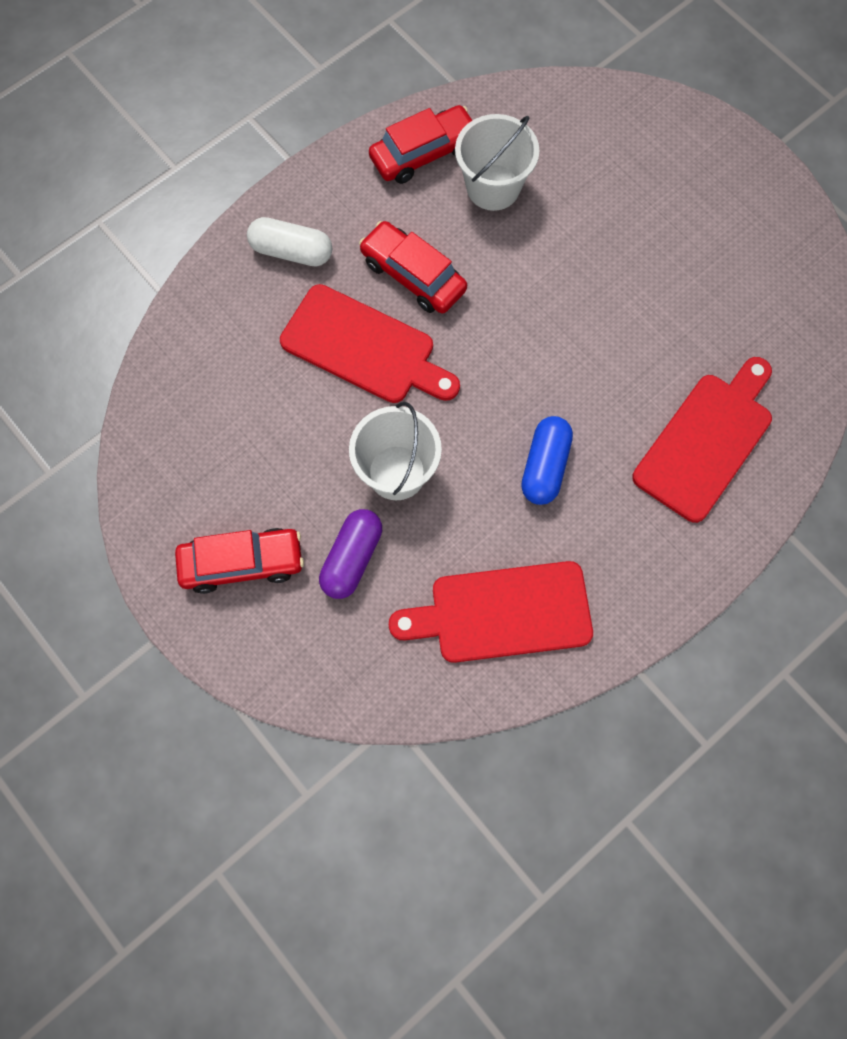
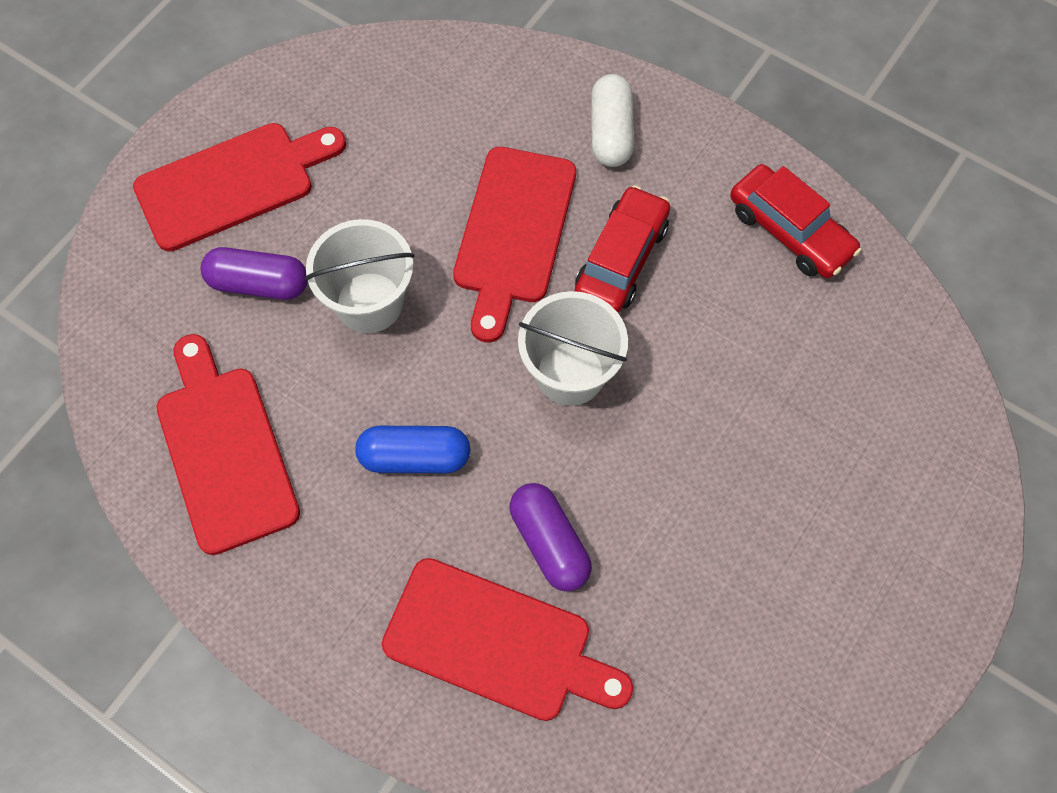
camera: 75 degrees right, 5 degrees down
(242, 563) = (233, 184): red car -> red cutting board
(493, 187) = (771, 316): white bucket -> white bucket (570, 373)
(637, 386) = (549, 542): none -> purple capsule

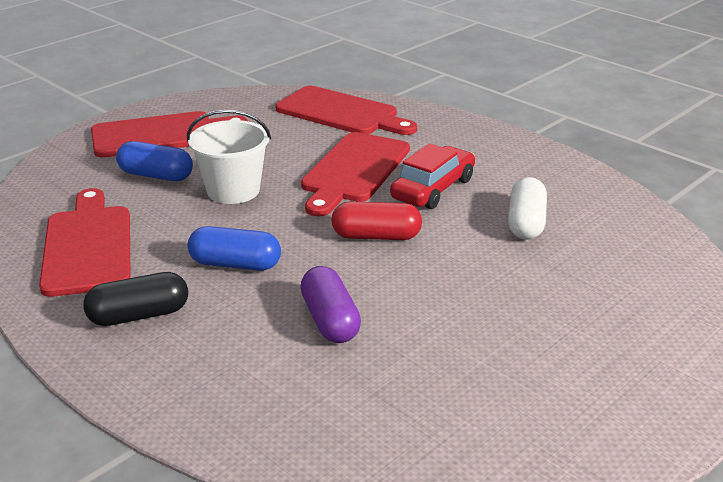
camera: 10 degrees right, 35 degrees down
(259, 284) = (156, 175): purple capsule -> blue capsule
(331, 571) = (139, 315): none -> black capsule
(497, 643) = (263, 372): red cutting board -> red cutting board (341, 113)
(570, 373) = (376, 236): white bucket -> red capsule
(611, 132) = (440, 136): white capsule -> white capsule (526, 223)
(790, 231) = (570, 188): red car -> none

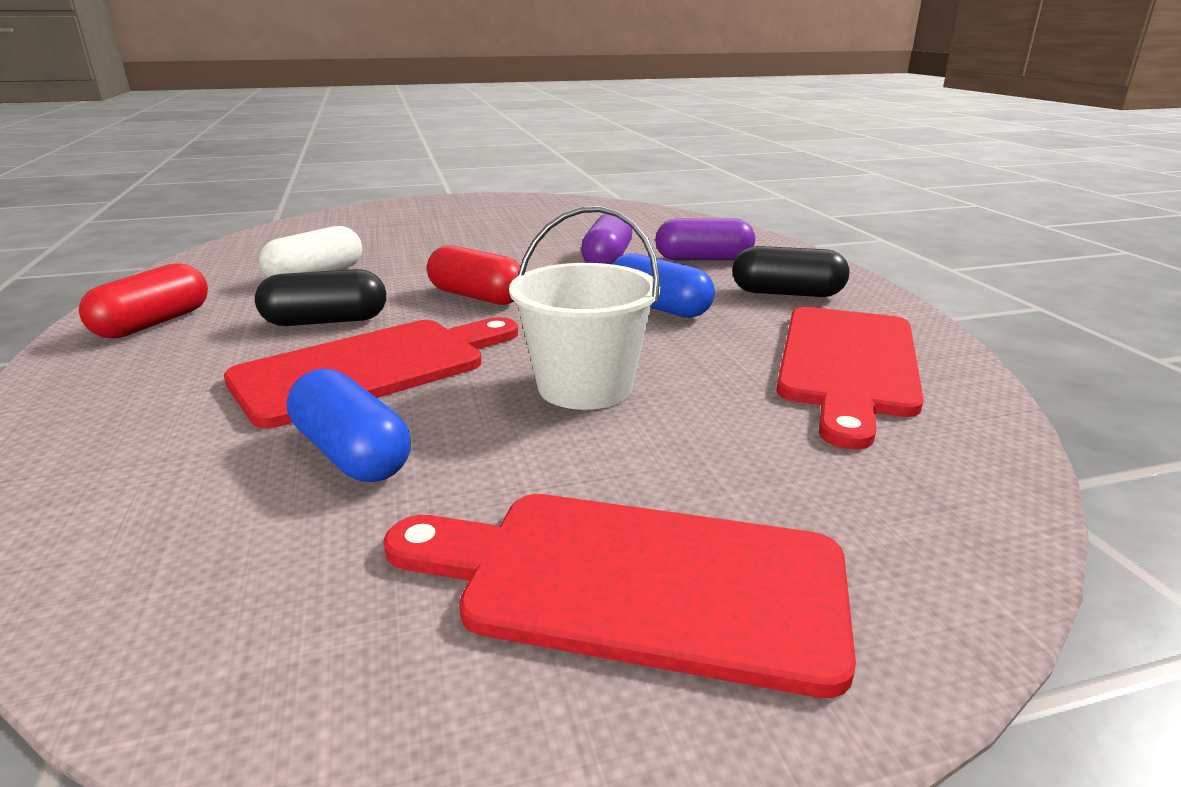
camera: 150 degrees left, 5 degrees down
(156, 175) = (703, 452): blue capsule -> blue capsule (352, 453)
(238, 353) = (703, 259): none -> purple capsule
(341, 113) = (153, 501): red cutting board -> none
(433, 189) = (326, 321): red car -> black capsule
(521, 161) = (154, 323): none -> red capsule

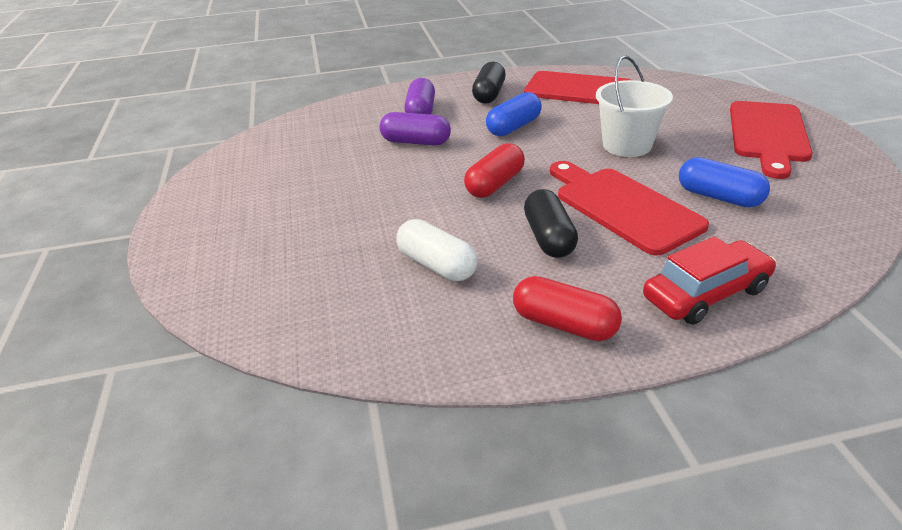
camera: 85 degrees left, 10 degrees up
(108, 404) = (706, 294): none -> red car
(352, 453) = (719, 197): blue capsule -> blue capsule turned 75 degrees clockwise

